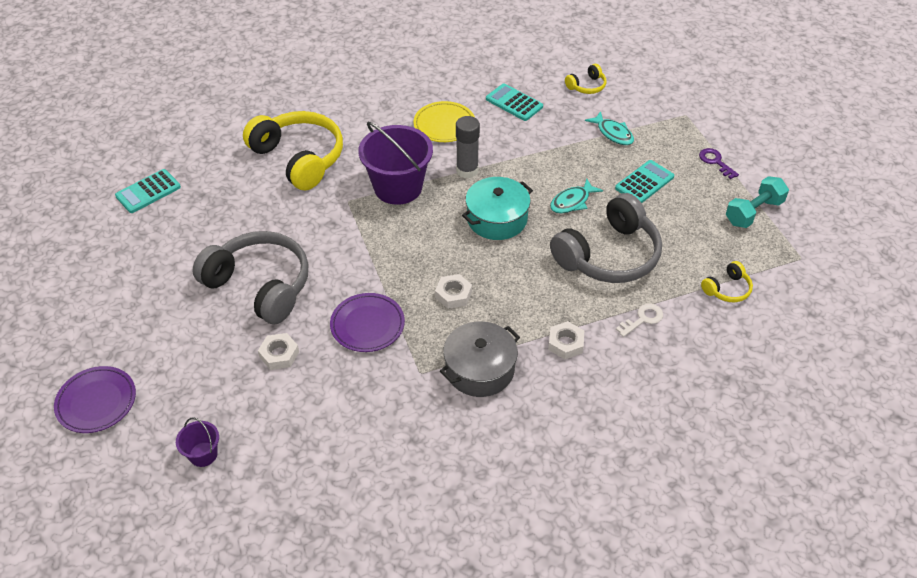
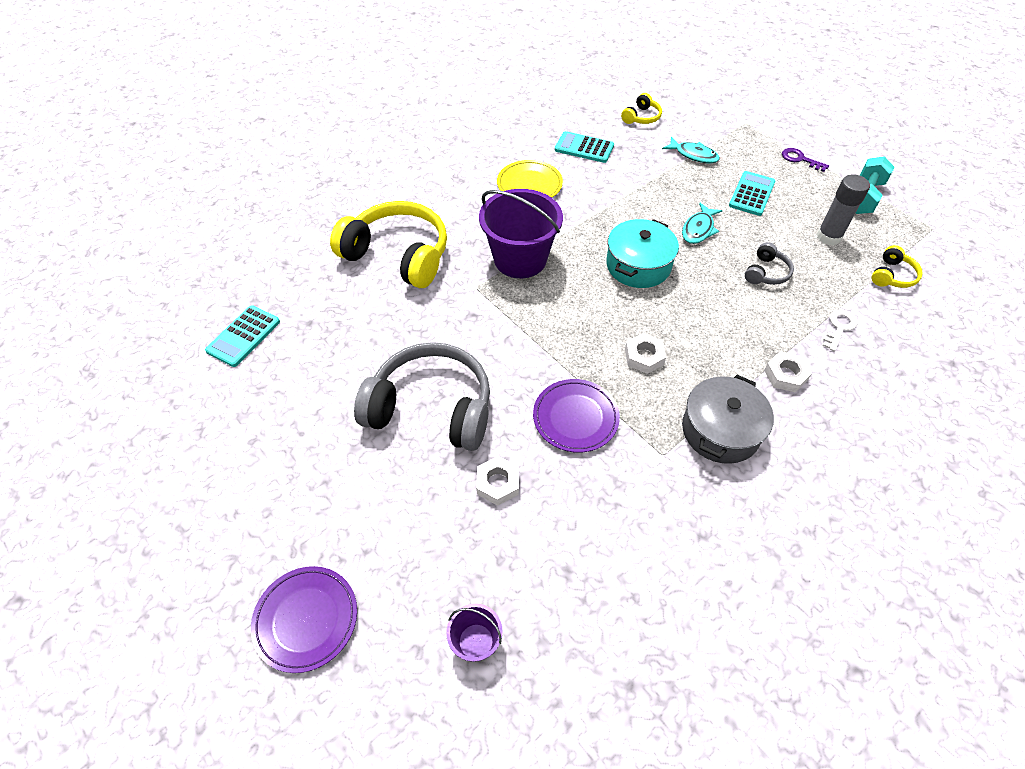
camera: 20 degrees left, 5 degrees up
(467, 170) = (579, 224): grey glue stick -> grey glue stick (828, 237)
(608, 255) = (766, 272): grey headphones -> grey headphones, size x0.44

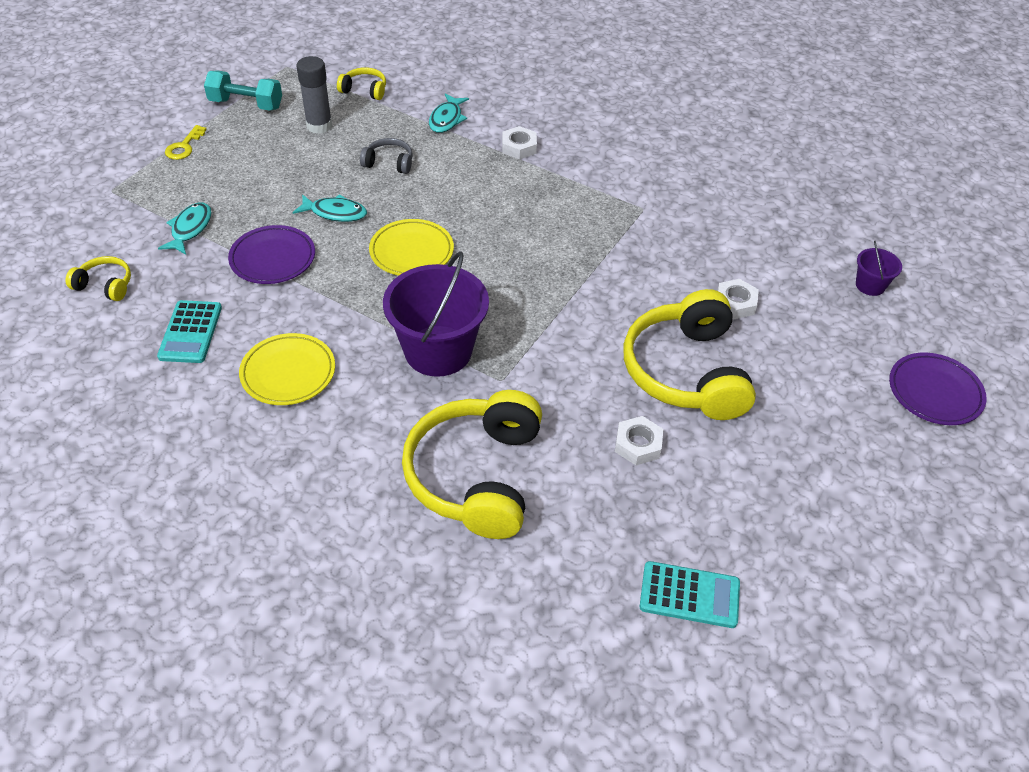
camera: 110 degrees left, 5 degrees down
(431, 408) = (686, 371): grey headphones -> yellow headphones
(575, 418) = (637, 266): purple plate -> purple plate (273, 258)
(638, 265) = (411, 251): turquoise pot -> yellow plate
(644, 356) = (540, 232): white nut -> white nut (638, 445)
(720, 430) = (599, 179): grey pot -> none
(751, 194) = (260, 178): turquoise calculator -> none
(800, 159) = (184, 146): purple key -> yellow key
(839, 327) = (446, 119): white key -> turquoise fish

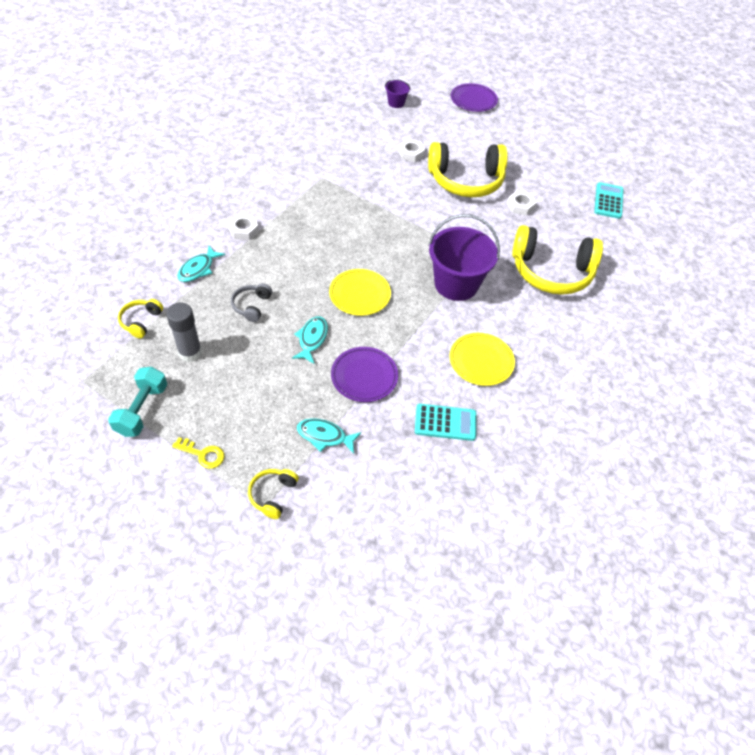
camera: 90 degrees left, 5 degrees up
(105, 285) = (394, 490): yellow headphones -> yellow headphones (273, 495)
(446, 119) = (198, 269): turquoise fish -> turquoise fish turned 105 degrees clockwise

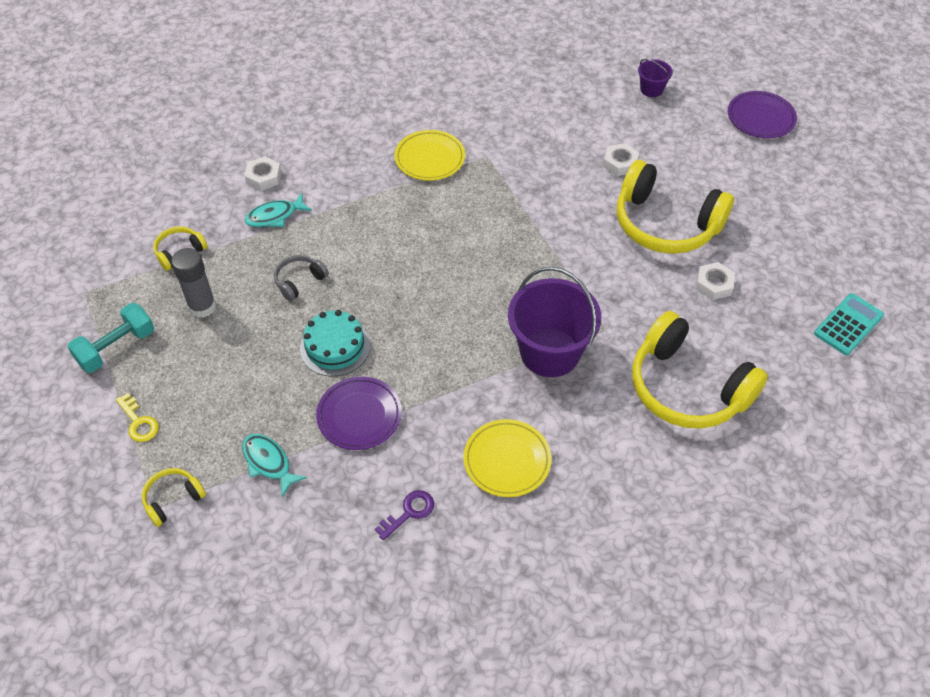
camera: 35 degrees right, 0 degrees up
(243, 230) = (353, 189): white nut -> white nut (264, 177)
(312, 339) = (335, 347): turquoise fish -> turquoise cake
(360, 294) = (425, 317): yellow plate -> yellow plate (430, 158)
(445, 422) = (409, 512): turquoise calculator -> purple key

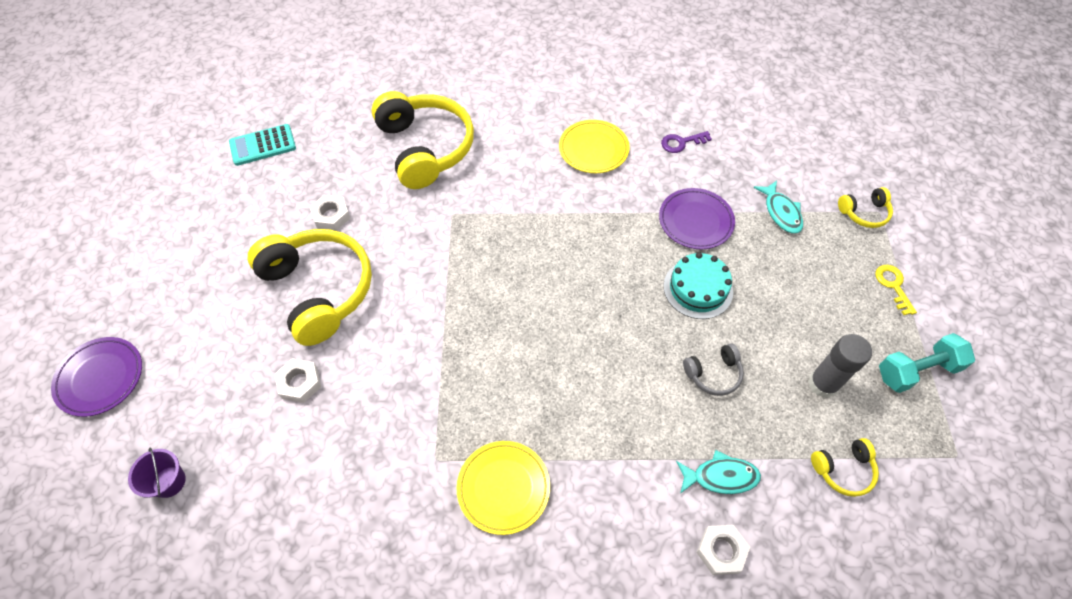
camera: 155 degrees left, 5 degrees up
(550, 352) = (512, 213): purple bucket -> none

